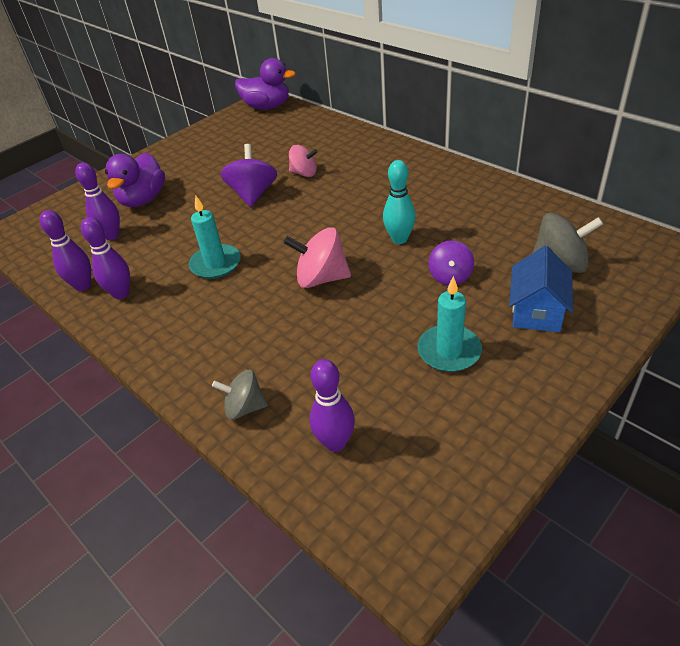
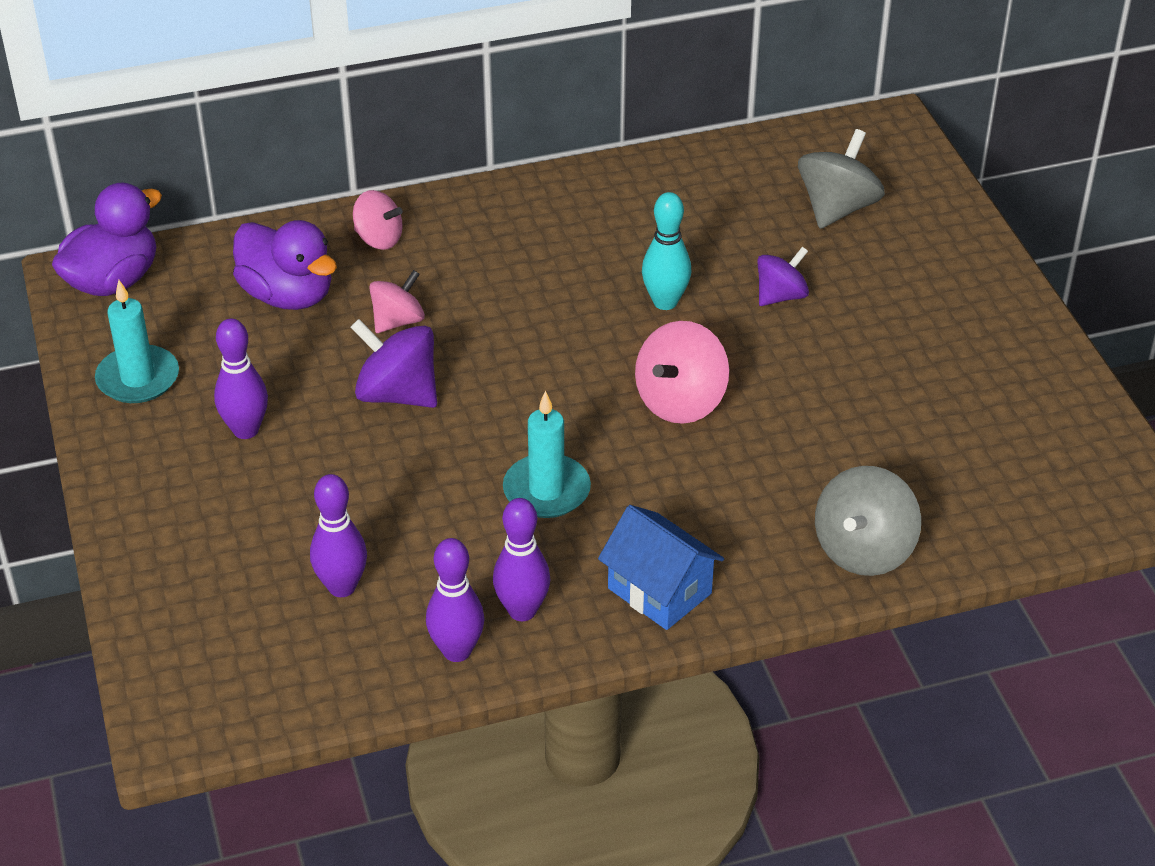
camera: 65 degrees left, 0 degrees up
(143, 200) = (265, 522): purple duck -> purple duck (288, 295)
(245, 407) = (864, 550): grey spinning top -> grey spinning top, size x1.53
(335, 442) = (971, 495): purple bowling pin -> purple bowling pin (246, 430)
(357, 145) = (378, 239): none -> pink spinning top
(449, 351) = (904, 356): turquoise candle -> turquoise candle (138, 378)
(450, 276) = (781, 296): purple spinning top -> purple spinning top turned 75 degrees counterclockwise
(536, 311) = (897, 265): blue house -> blue house (659, 591)

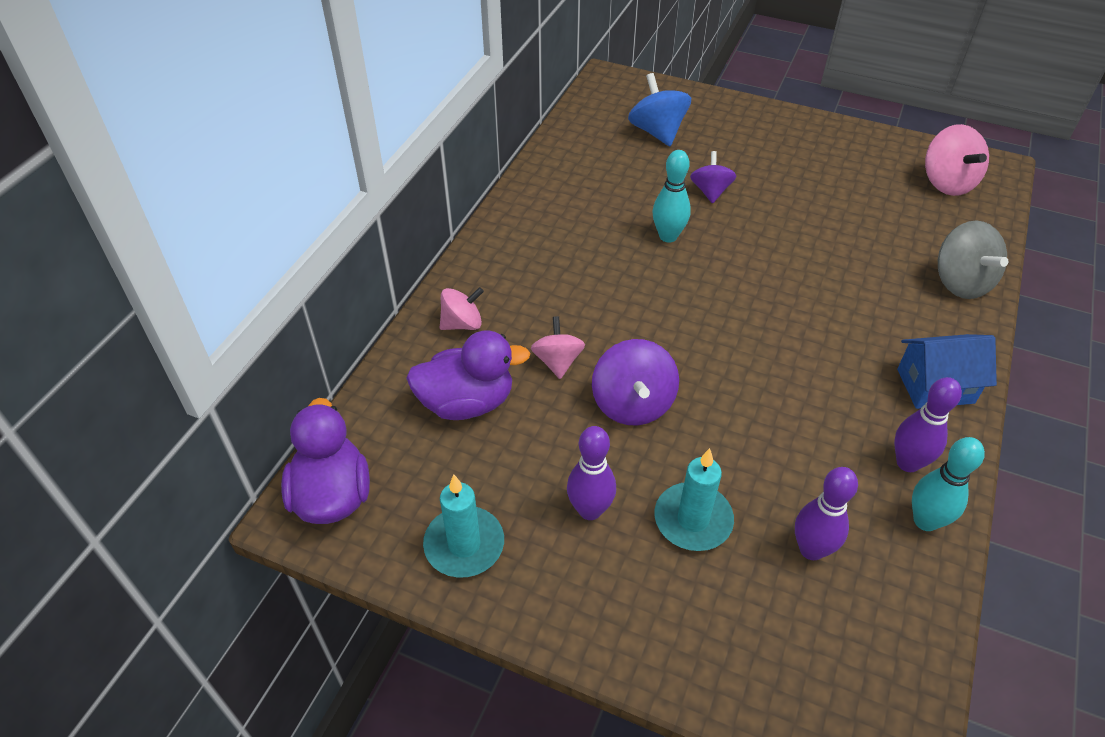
camera: 50 degrees left, 5 degrees up
(397, 394) = (632, 404): purple spinning top -> purple spinning top turned 75 degrees counterclockwise
(457, 651) = (925, 521): purple bowling pin -> turquoise bowling pin
(546, 490) = (797, 385): turquoise candle -> turquoise candle (693, 519)
(681, 401) = (766, 280): pink spinning top -> pink spinning top (947, 182)
(837, 208) = (657, 132): grey spinning top -> blue spinning top

